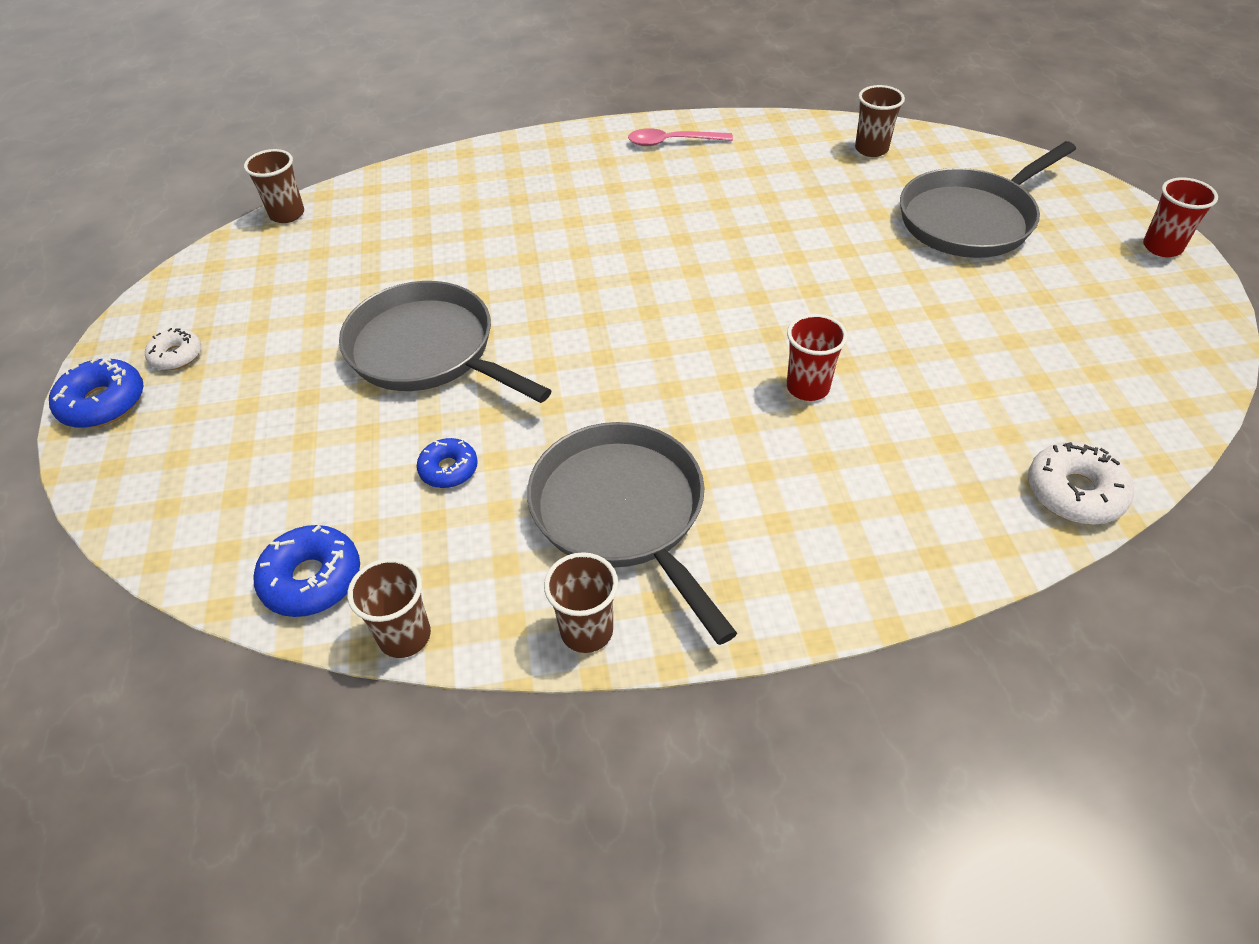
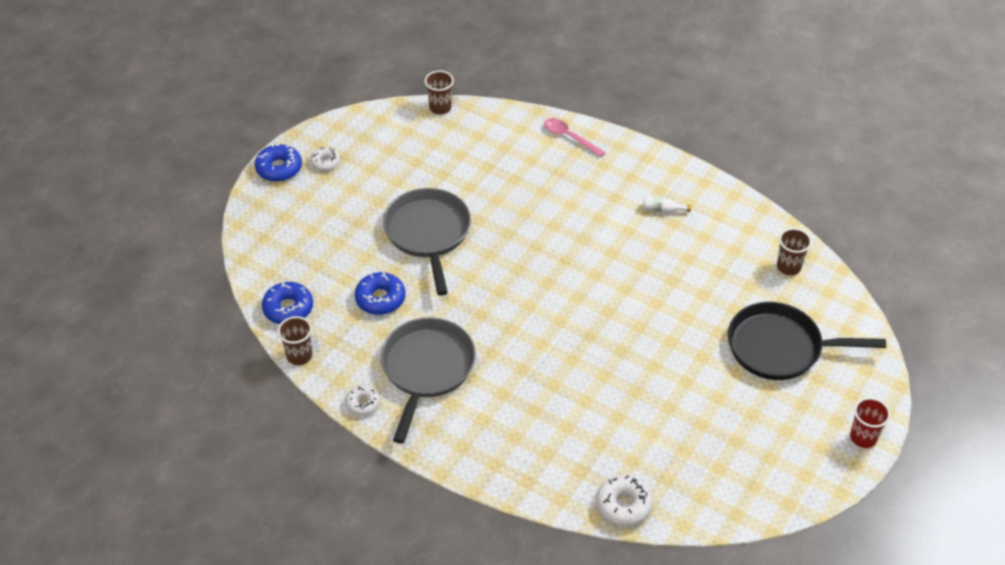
camera: 40 degrees right, 0 degrees up
(448, 469) = (380, 299): blue donut -> blue donut, size x1.55
(586, 631) = (363, 404): brown cup -> white donut
(672, 142) = (682, 187): pink spoon -> pink spoon (569, 137)
(680, 171) = (662, 210): none -> white bottle
(807, 387) = (571, 373): red cup -> none
(970, 219) = (780, 347): grey pan -> black pan

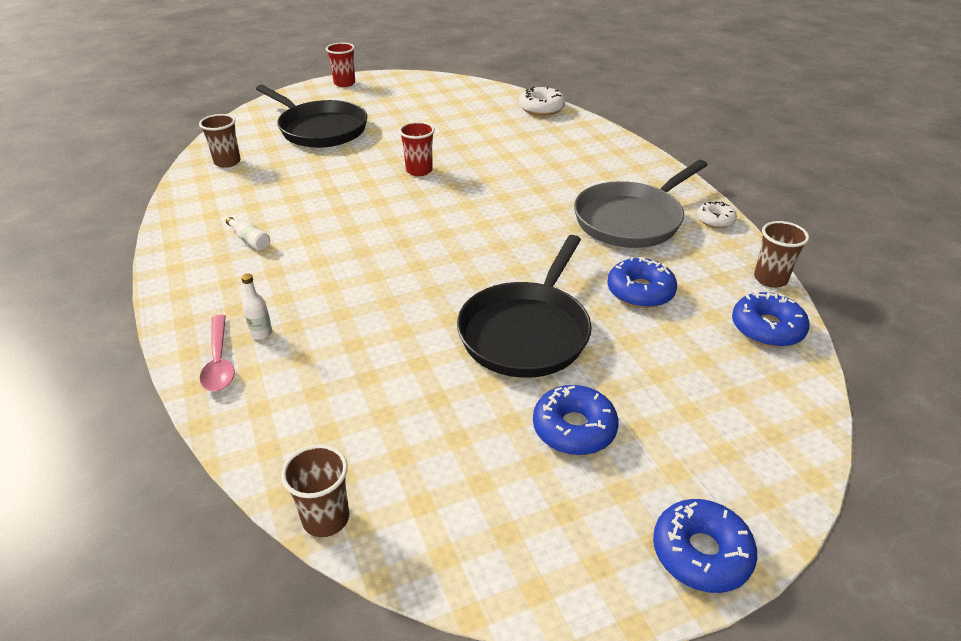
camera: 145 degrees left, 10 degrees down
(325, 162) = (606, 517): white donut -> none
(364, 192) = (574, 428): none -> blue donut
(428, 234) = (526, 332): grey pan -> black pan
(569, 160) = (261, 333): none -> white bottle
(635, 339) = (419, 170): none -> red cup

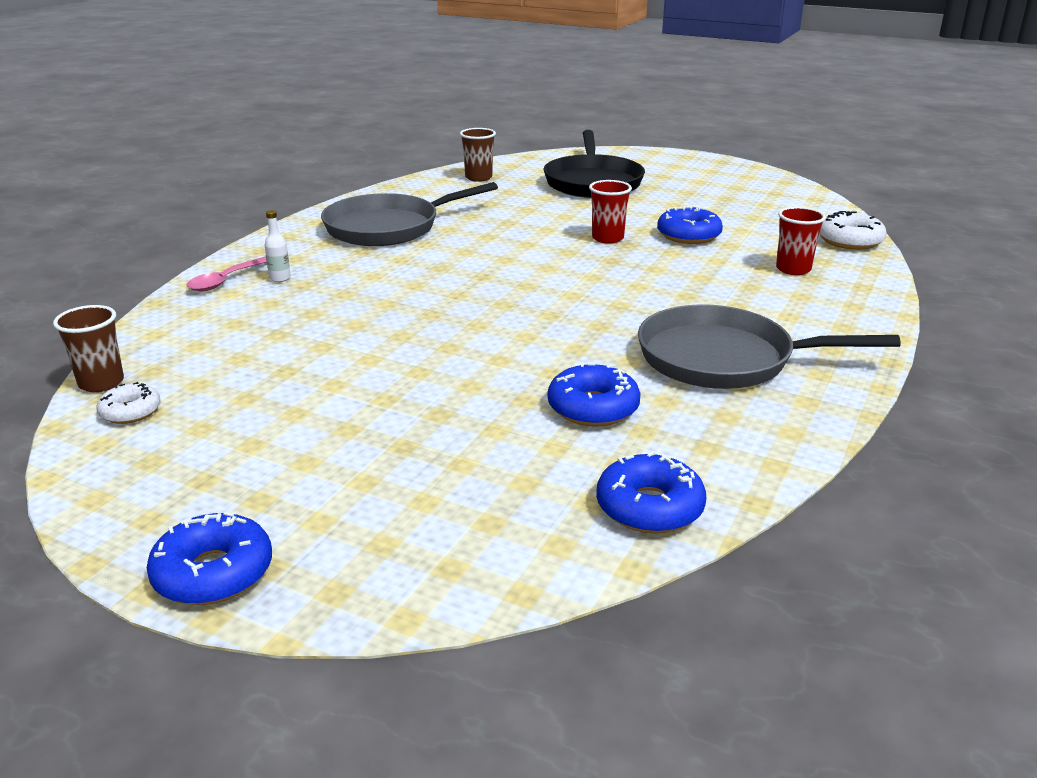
camera: 50 degrees right, 10 degrees down
(250, 240) = (388, 227): white bottle -> grey pan
(344, 83) = (688, 159): red cup -> red cup (793, 269)
(526, 332) = (433, 375): black pan -> none
(574, 428) = (320, 446): blue donut -> blue donut (688, 235)
(715, 220) = (825, 406): white donut -> white donut (130, 412)
(770, 279) = (761, 480): brown cup -> none

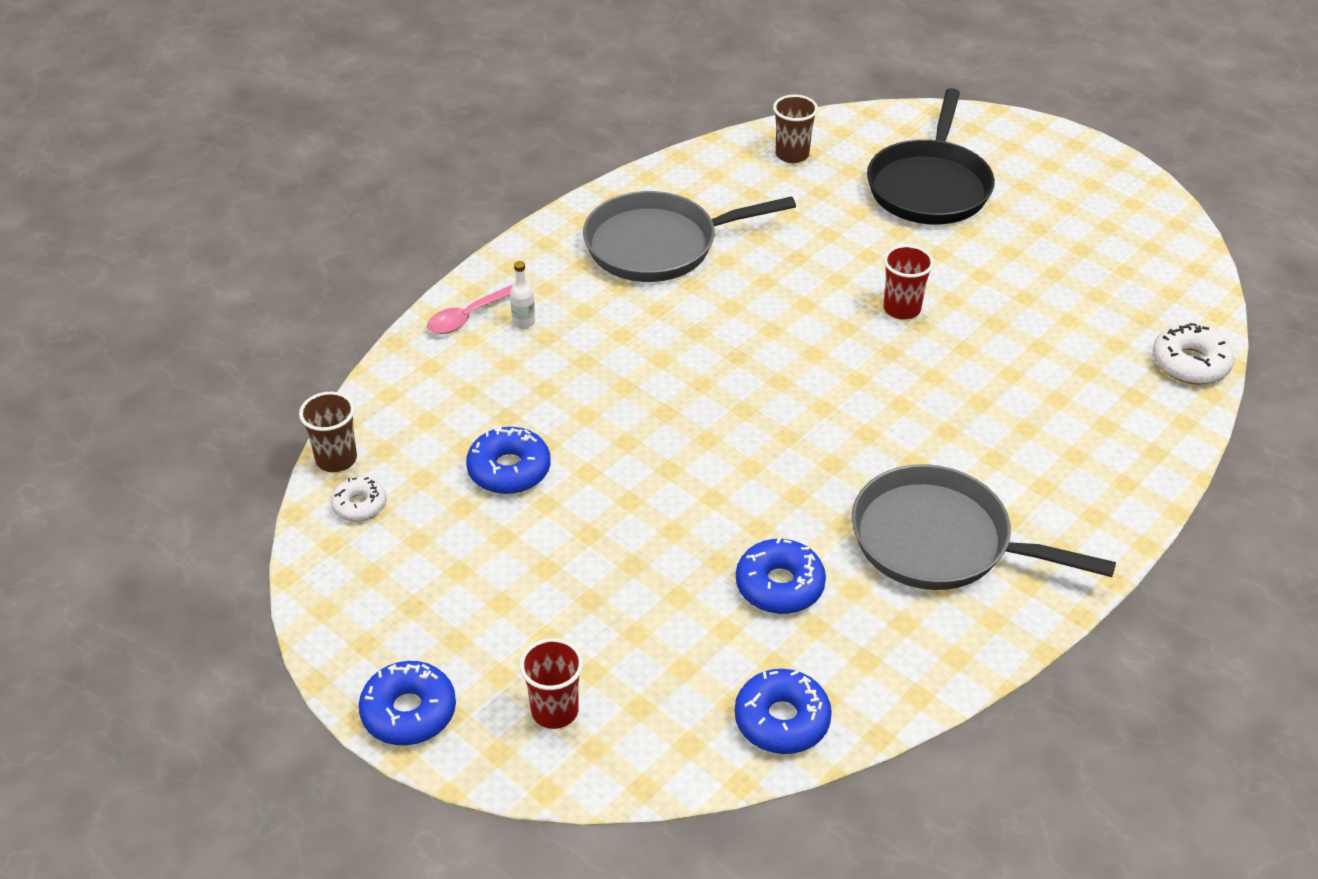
camera: 15 degrees right, 15 degrees up
(688, 235) = (1000, 319): blue donut -> blue donut (509, 470)
(793, 269) = (1091, 406): red cup -> red cup (555, 711)

